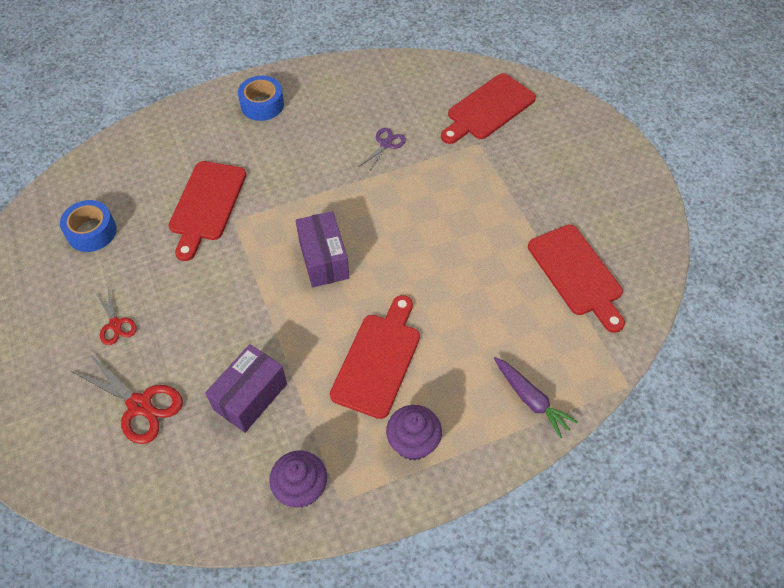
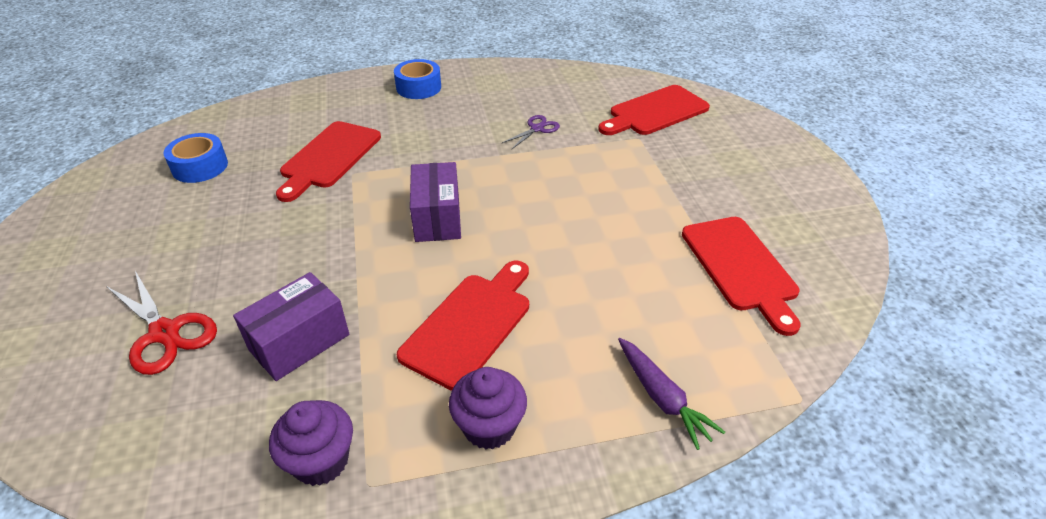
camera: 10 degrees right, 15 degrees down
(115, 324) = (180, 249): red scissors -> none

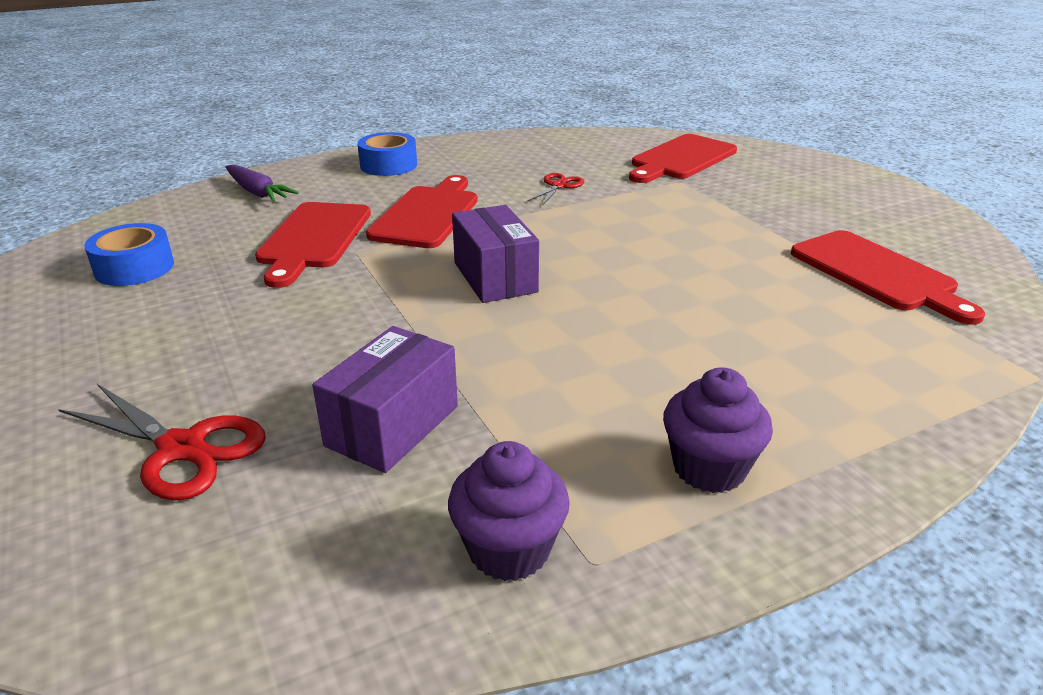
camera: 15 degrees left, 10 degrees down
(471, 325) = (610, 371): red cutting board -> red cutting board (428, 214)
(537, 129) = (558, 186): purple scissors -> red scissors
(662, 398) = (890, 402): purple carrot -> purple carrot (258, 192)

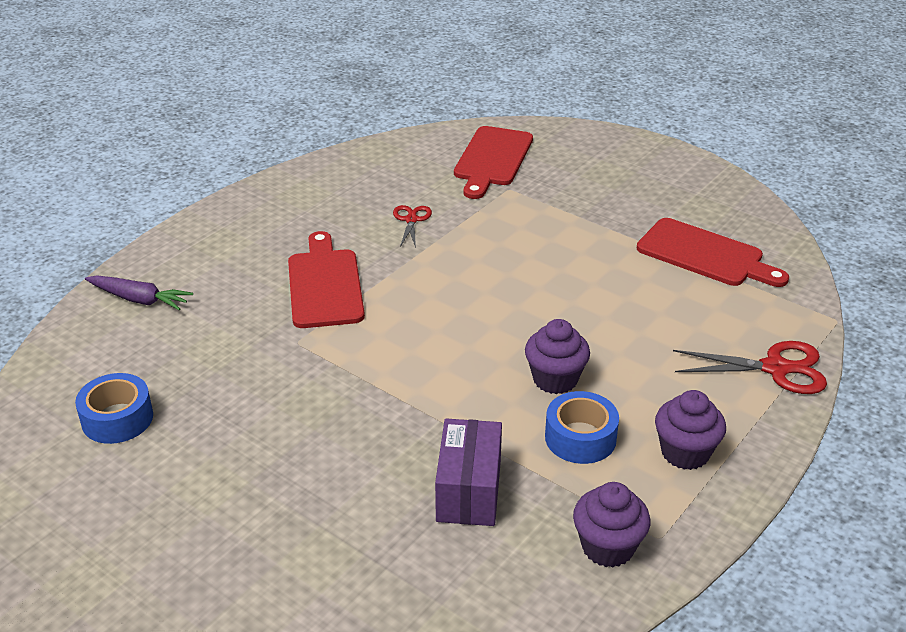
camera: 25 degrees left, 5 degrees up
(182, 448) = (339, 558): red scissors -> red scissors (775, 368)
(313, 239) = (248, 340): red cutting board -> none
(388, 165) = (235, 232): blue tape -> blue tape (580, 438)
(495, 277) = (436, 338): purple box -> none
(595, 345) = (555, 379): none -> purple cupcake

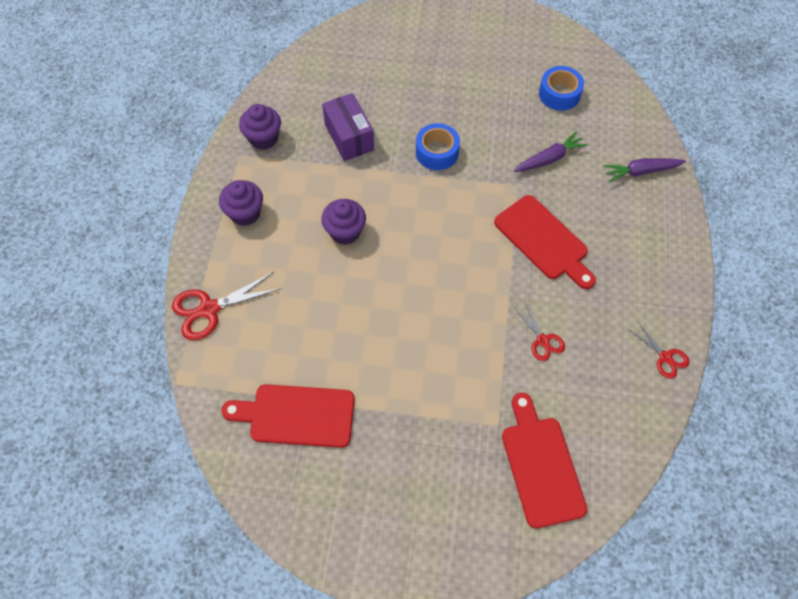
camera: 150 degrees right, 25 degrees up
(224, 353) = (549, 158): none -> purple carrot
(312, 175) = (665, 357): none -> red scissors
(580, 438) = (308, 196): blue tape -> blue tape (437, 152)

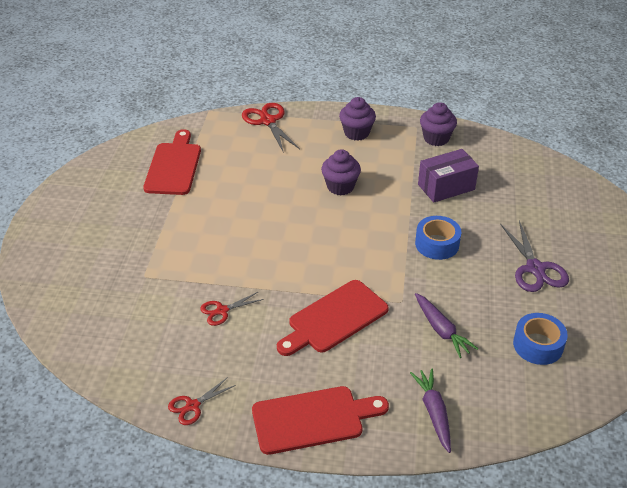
camera: 90 degrees right, 20 degrees down
(467, 83) = (535, 268): none -> purple scissors
(541, 465) = (102, 302): red cutting board -> red cutting board (313, 419)

